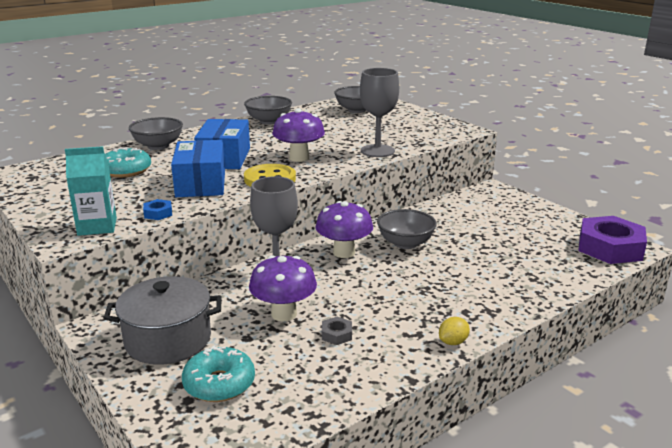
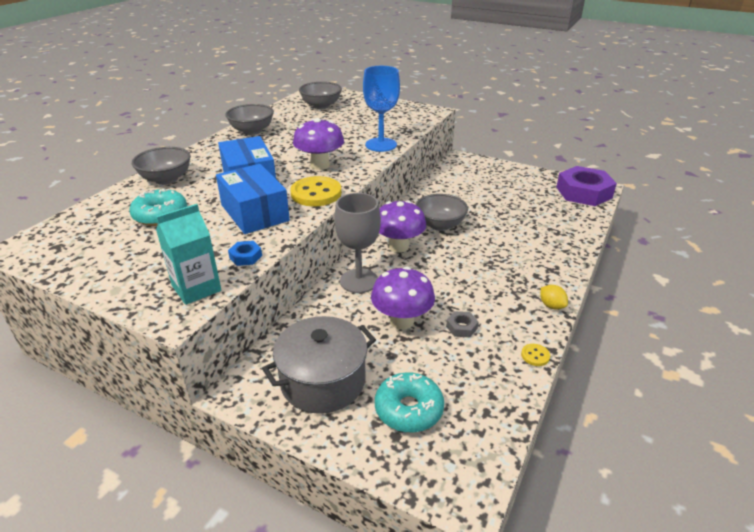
camera: 25 degrees left, 10 degrees up
(377, 151) = (381, 145): grey goblet -> blue goblet
(387, 379) = (535, 356): none -> yellow button
(453, 342) = (551, 306): yellow lemon -> yellow lemon turned 60 degrees counterclockwise

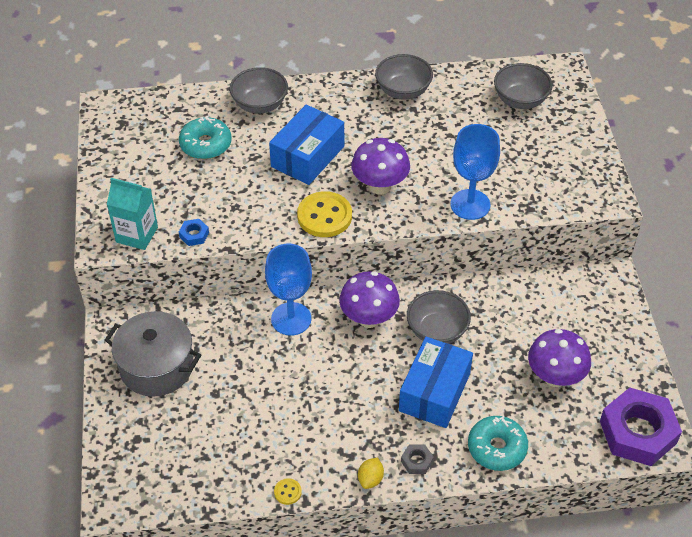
camera: 55 degrees right, 15 degrees up
(254, 213) = (258, 197): blue box -> blue box (434, 392)
(359, 281) = (291, 319): grey goblet -> blue goblet
(402, 321) = (261, 378): purple mushroom -> purple mushroom (555, 377)
(408, 409) = (166, 434): turquoise donut -> turquoise donut (497, 448)
(461, 327) = (285, 424): grey nut -> grey nut (417, 461)

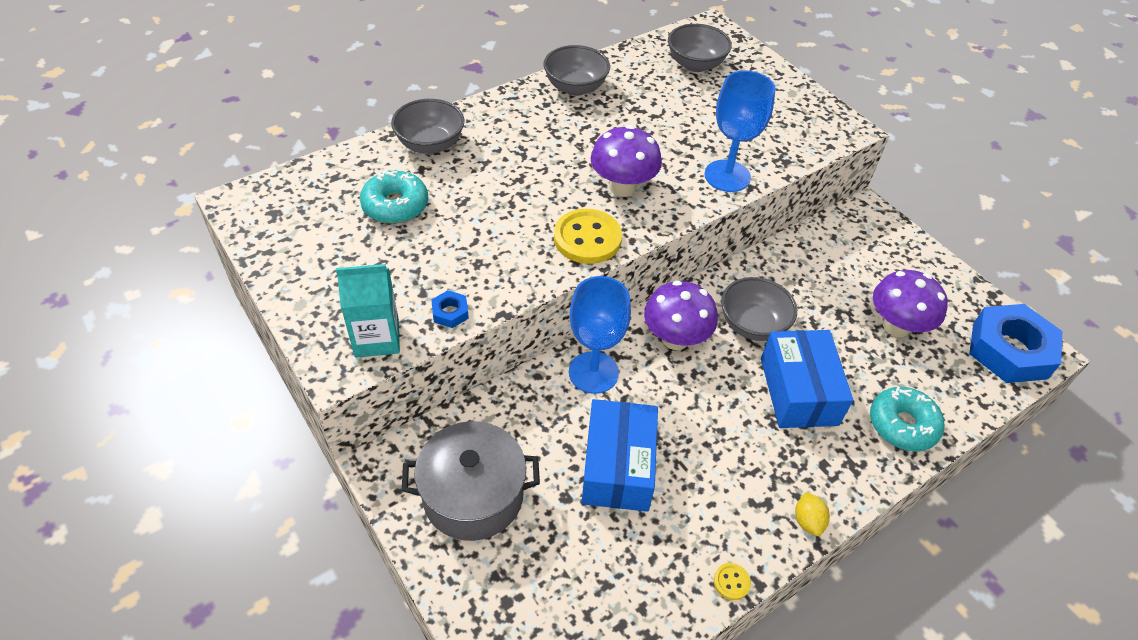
camera: 30 degrees left, 0 degrees up
(307, 156) = (522, 182): blue box -> blue box (618, 467)
(417, 461) = (838, 477): grey nut -> none
(638, 432) = (1009, 350): purple nut -> blue nut

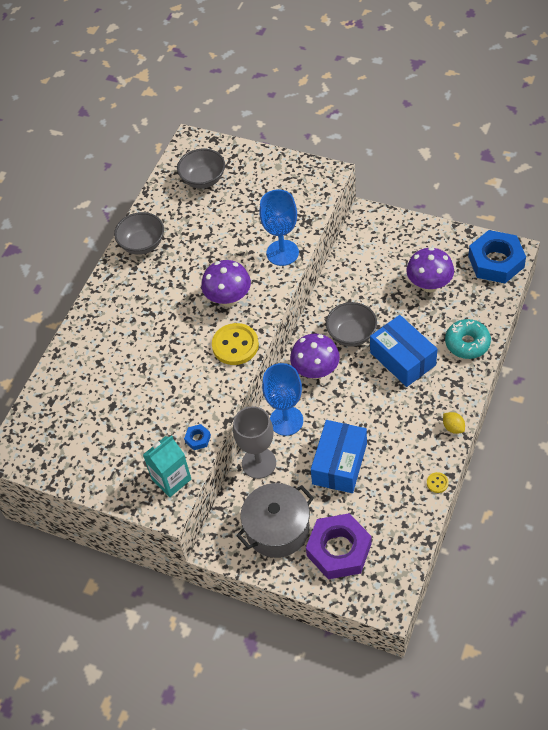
camera: 25 degrees left, 5 degrees up
(395, 205) = (106, 396): turquoise donut -> none
(430, 144) = (88, 342): grey bowl -> none
(519, 400) = (259, 463): none -> grey goblet
(527, 579) = (339, 550): none -> purple nut
(618, 467) = (339, 464): blue box -> blue box turned 45 degrees clockwise

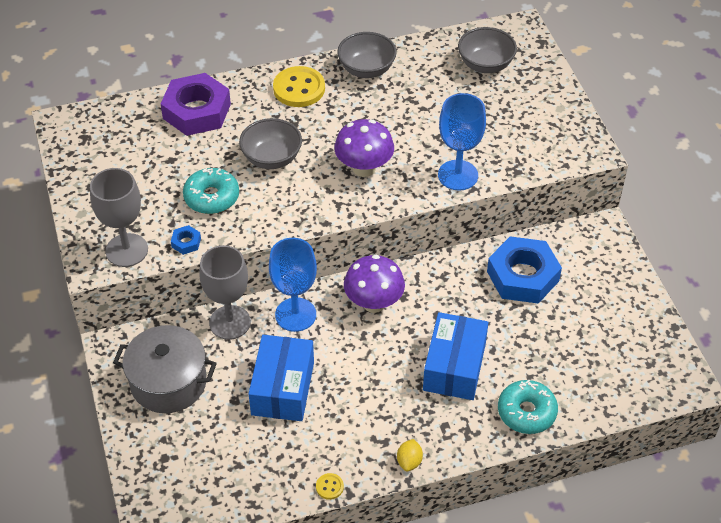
camera: 45 degrees right, 5 degrees down
(171, 400) = (211, 197): none -> turquoise donut
(171, 479) = (126, 250): turquoise carton -> grey goblet
(235, 345) = (315, 206): yellow button -> yellow button (299, 88)
(339, 464) = (283, 388): blue box -> blue box turned 60 degrees counterclockwise
(339, 550) = (184, 447): purple nut -> purple nut (196, 111)
(351, 334) = (444, 306): grey bowl -> grey bowl (272, 158)
(429, 285) = (569, 334): purple mushroom -> none
(496, 261) = (659, 376): blue nut -> blue nut (523, 276)

